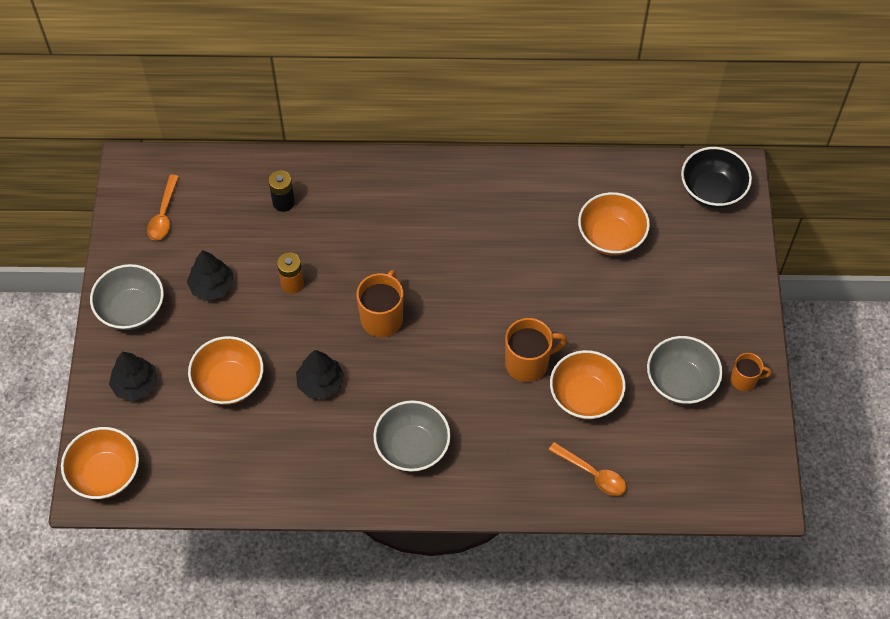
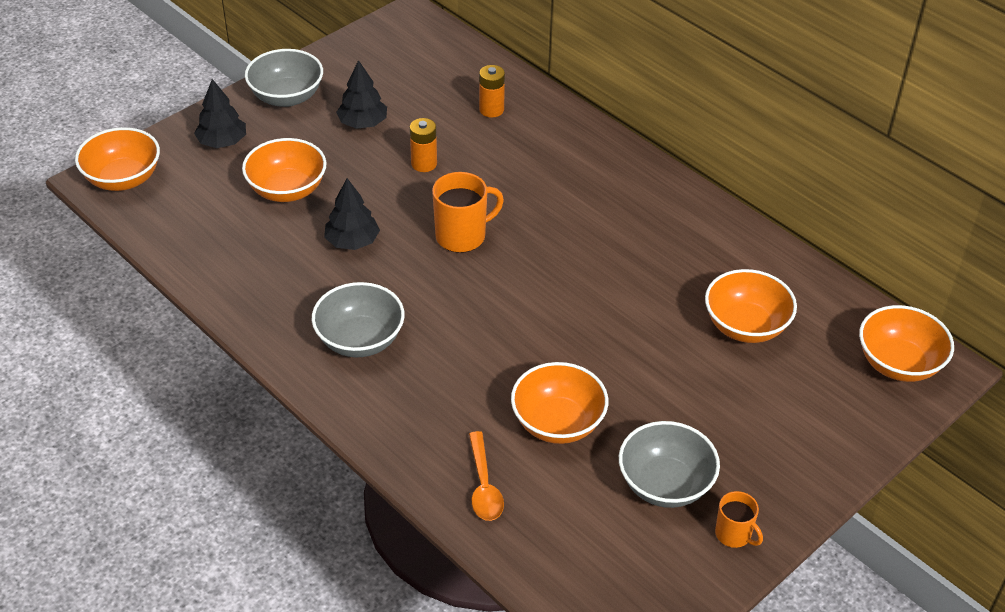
camera: 45 degrees right, 15 degrees down
(164, 214) = (392, 58): orange spoon -> none
(283, 202) = (491, 110): black battery -> orange battery
(528, 363) = (540, 359): orange mug -> none
(712, 191) = (898, 363): black bowl -> orange bowl

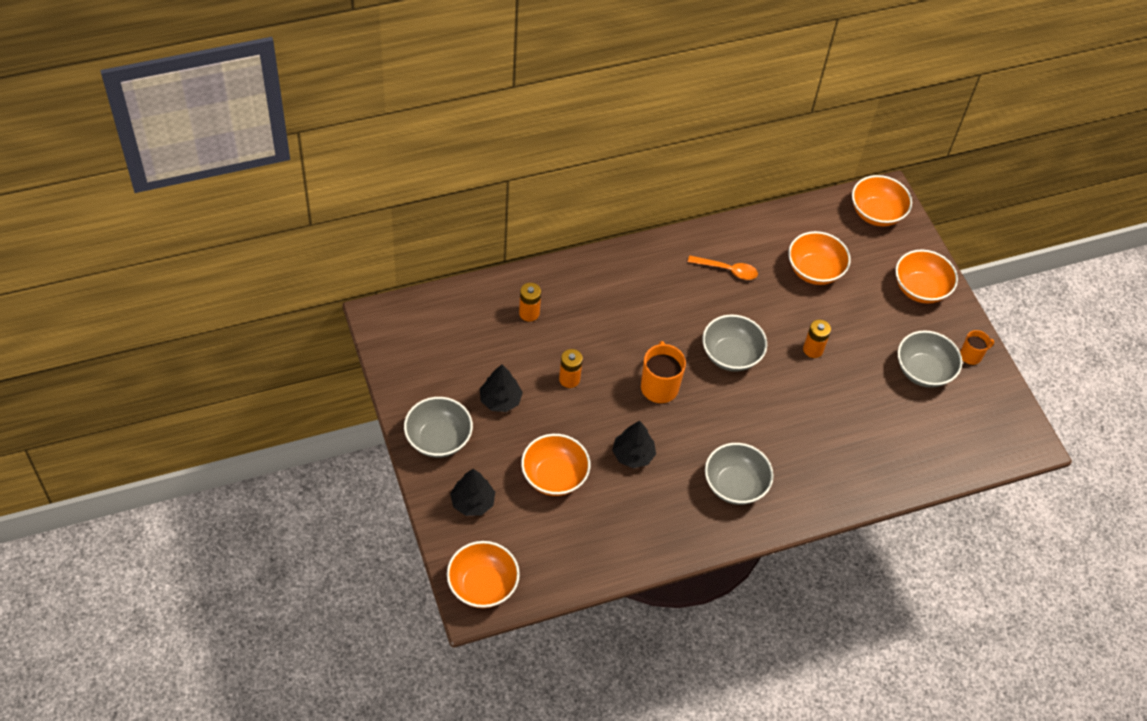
camera: 70 degrees left, 10 degrees up
(484, 486) = (889, 464): orange spoon -> orange spoon (727, 270)
(551, 284) = (731, 355): none -> grey bowl
(558, 423) = (854, 404): orange bowl -> orange bowl (920, 289)
(616, 358) = (813, 349): none -> orange battery

